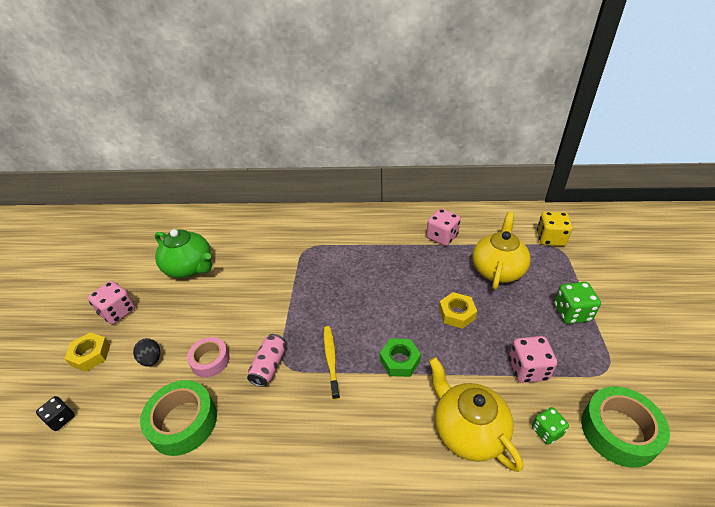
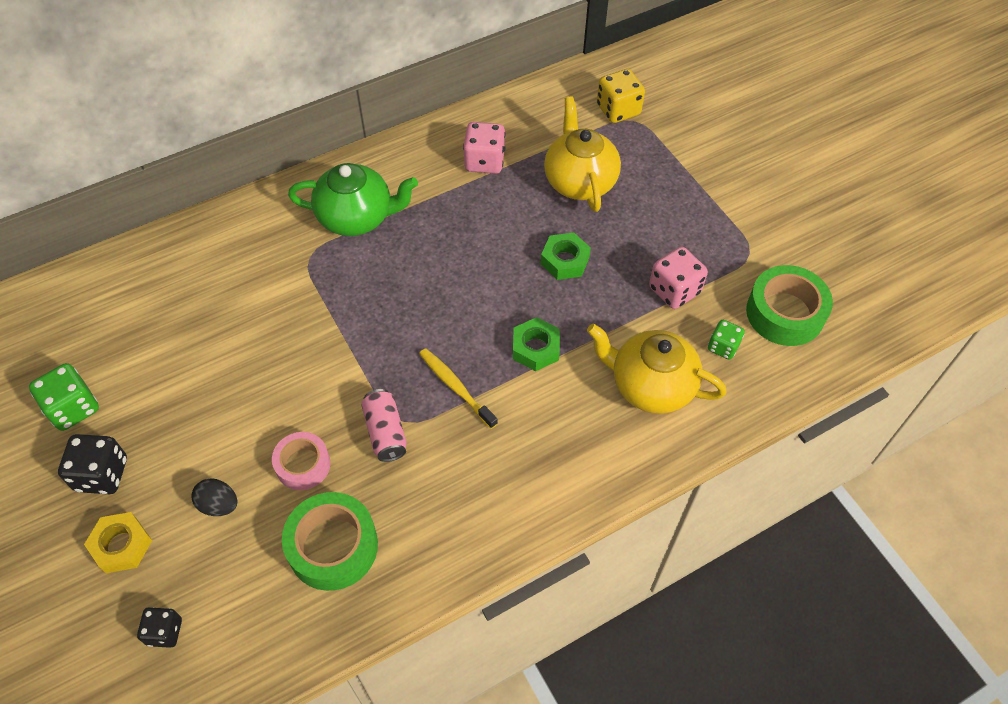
camera: 35 degrees left, 15 degrees up
(118, 312) = (102, 474): pink dice -> black dice
(190, 268) = (154, 362): green teapot -> green teapot (357, 217)
(456, 313) = (565, 261): yellow nut -> green nut
(571, 313) = (687, 202): green dice -> green dice (73, 408)

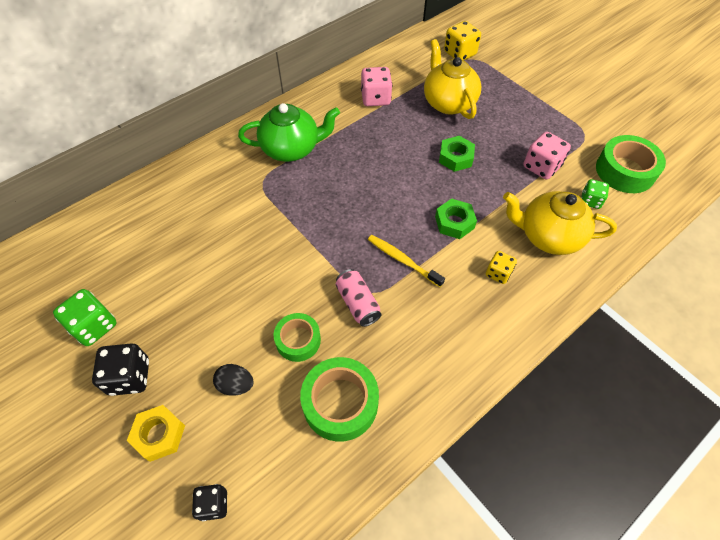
camera: 10 degrees left, 0 degrees up
(303, 465) = (298, 340): pink tape -> green tape
(570, 423) = (498, 273): none -> yellow dice

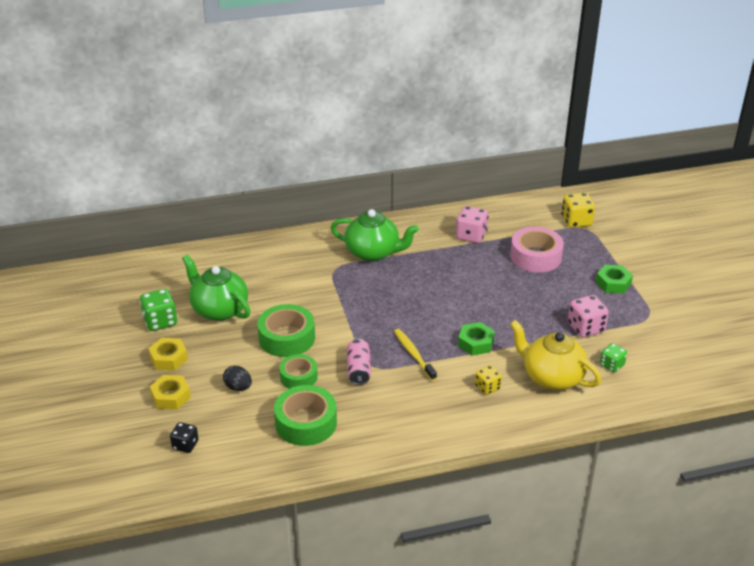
camera: 25 degrees right, 20 degrees down
(129, 377) = (168, 358): black dice -> yellow nut
(159, 282) = (219, 309): none -> green teapot
(448, 102) = (535, 256): yellow teapot -> pink tape
(455, 157) = (511, 299): green nut -> green nut (613, 283)
(625, 171) = (664, 354): green tape -> green tape (287, 338)

